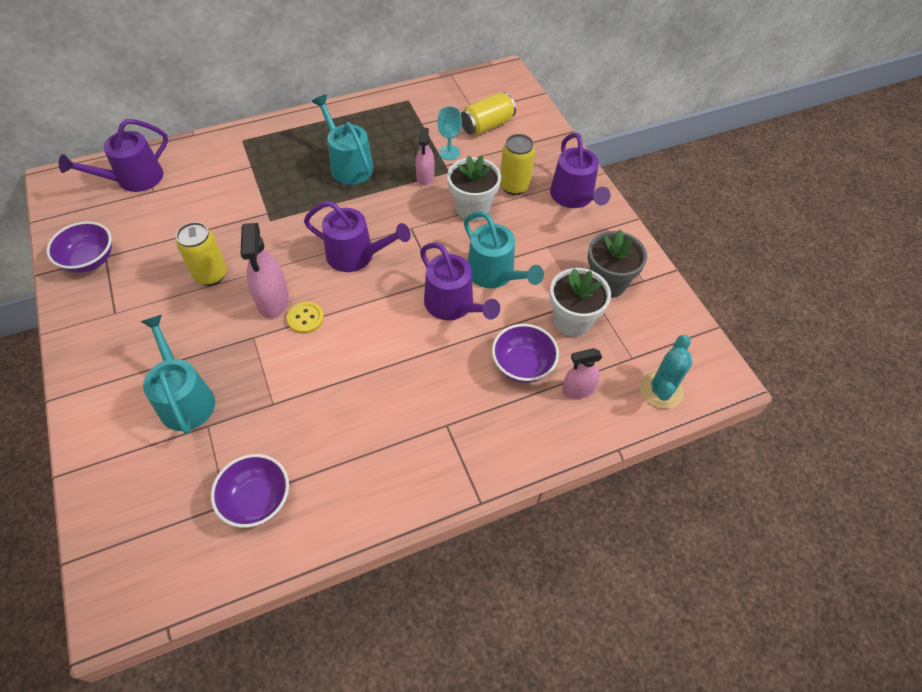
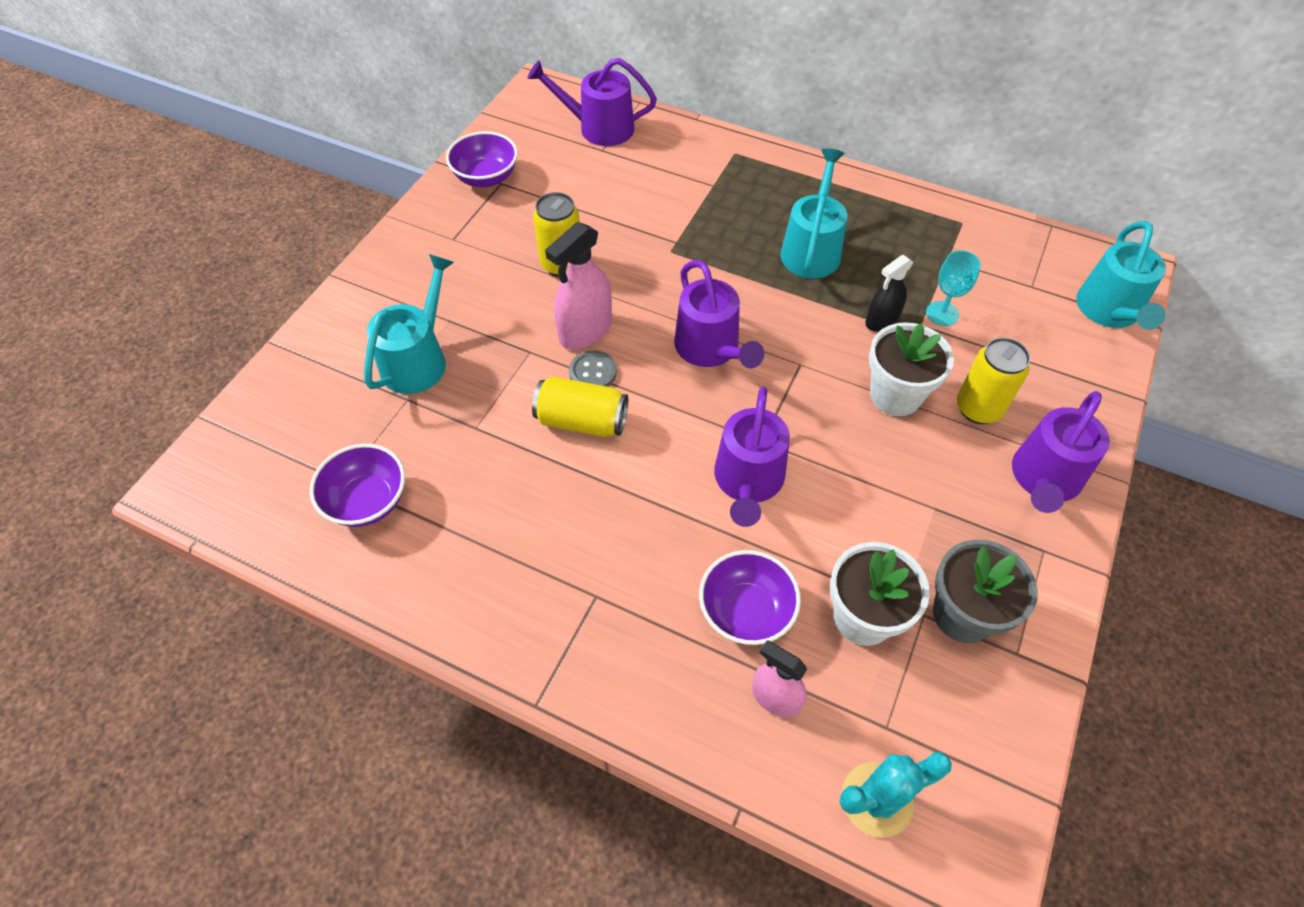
camera: 50 degrees right, 0 degrees up
(305, 318) = (593, 372): yellow button -> grey button
(425, 177) = (881, 321): pink spray bottle -> black spray bottle
(487, 125) = (1028, 314): yellow can -> yellow can (582, 421)
(494, 274) = (834, 487): turquoise watering can -> turquoise watering can (1109, 311)

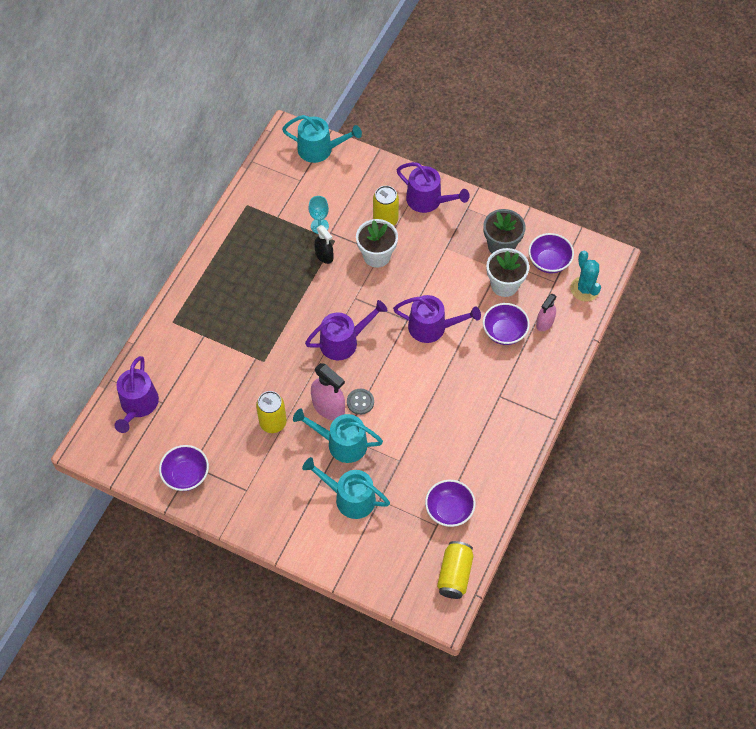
camera: 90 degrees left, 5 degrees up
(582, 421) = (394, 406): yellow can -> yellow can (455, 574)
(811, 250) = (266, 285): turquoise watering can -> turquoise watering can (342, 443)
(939, 717) = (549, 262): none -> purple bowl

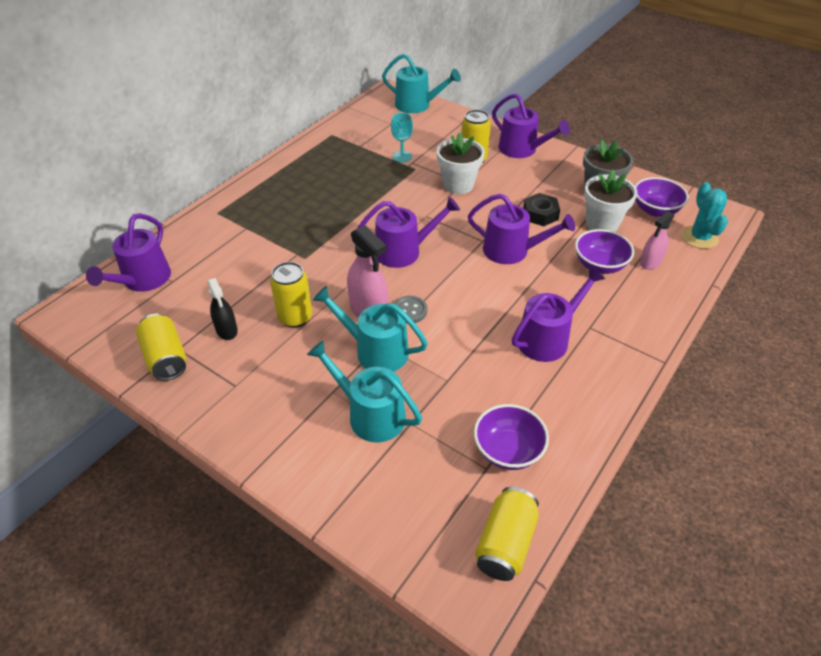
camera: 10 degrees right, 15 degrees down
(186, 475) = (166, 358): purple bowl -> yellow can
(324, 255) = (400, 179): black spray bottle -> black spray bottle (226, 330)
(452, 281) = (540, 214): none -> black nut
(468, 412) = (547, 338): none -> purple watering can

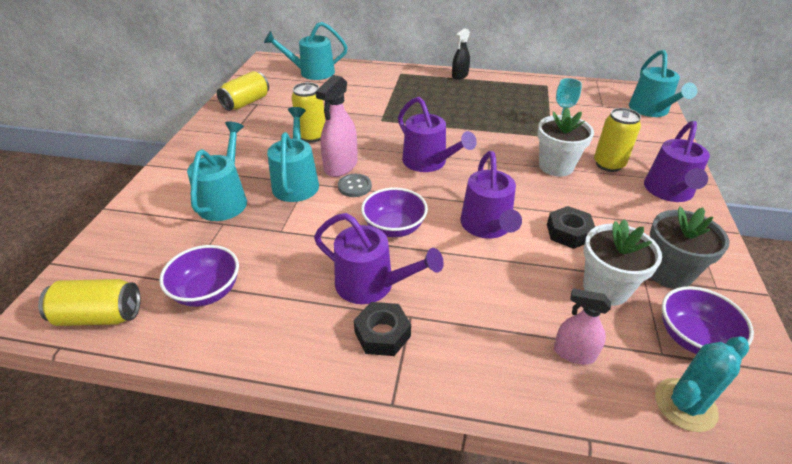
camera: 65 degrees right, 5 degrees down
(143, 280) = (312, 72): purple watering can -> turquoise watering can
(226, 330) = (283, 114): black spray bottle -> black spray bottle (460, 75)
(599, 265) = (524, 302): purple bowl -> purple bowl (394, 228)
(601, 348) = (382, 334): none -> black nut

